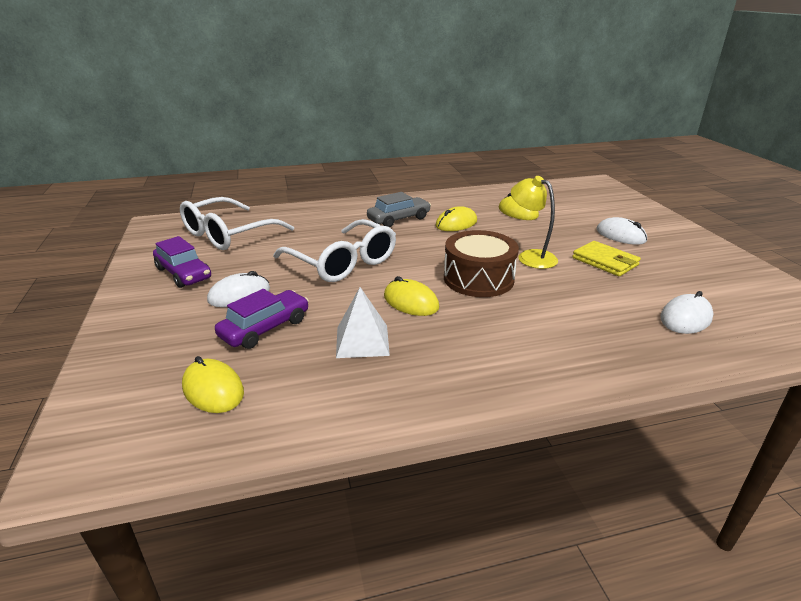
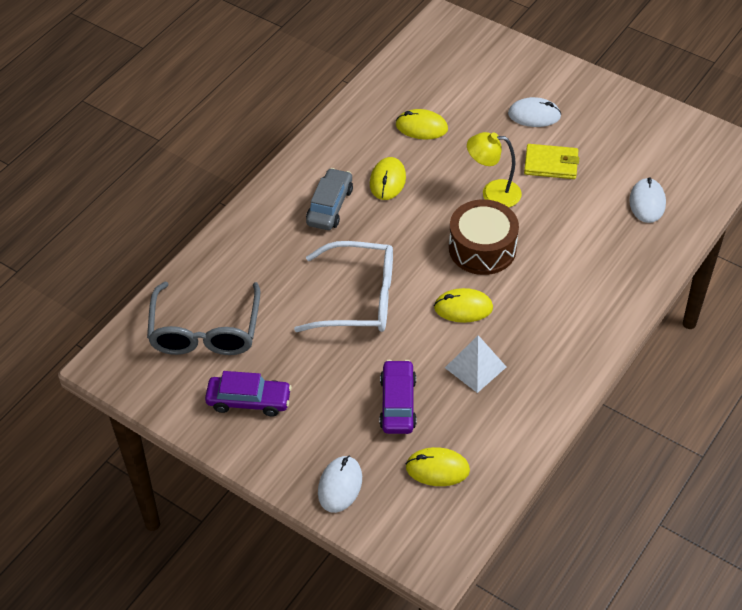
camera: 40 degrees left, 20 degrees up
(228, 234) = (205, 331): white glasses -> grey glasses
(239, 295) = (331, 389): white mouse -> white mouse (340, 485)

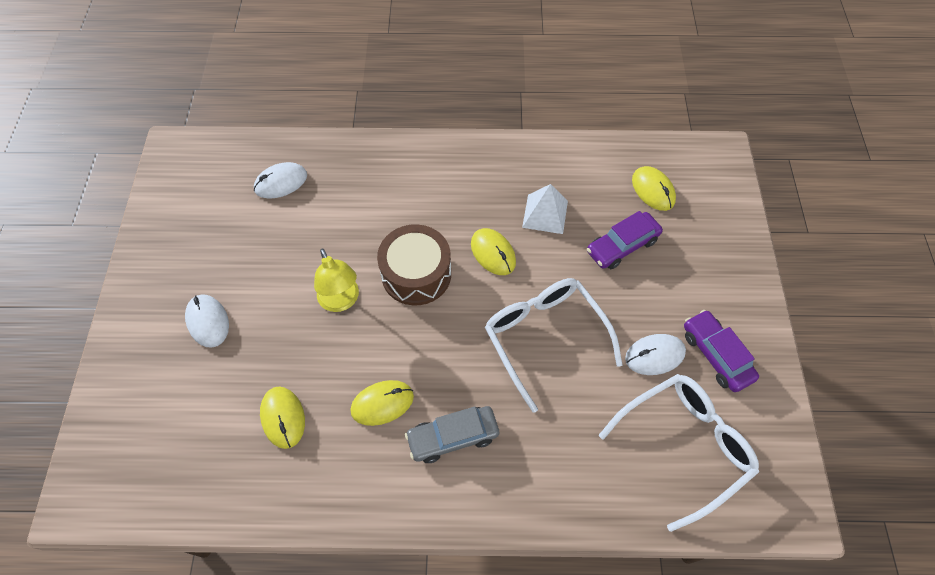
camera: 125 degrees left, 10 degrees up
(205, 331) = (684, 446): grey glasses -> white glasses
(340, 485) = (723, 241): white mouse -> white mouse (654, 355)
(551, 164) = (273, 274): yellow wallet -> none

